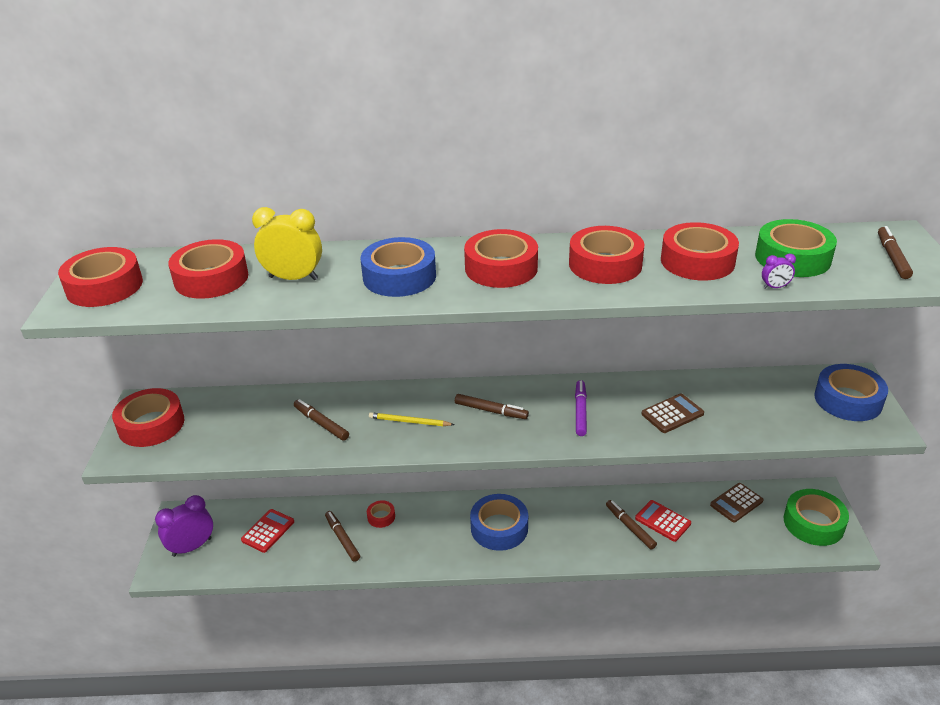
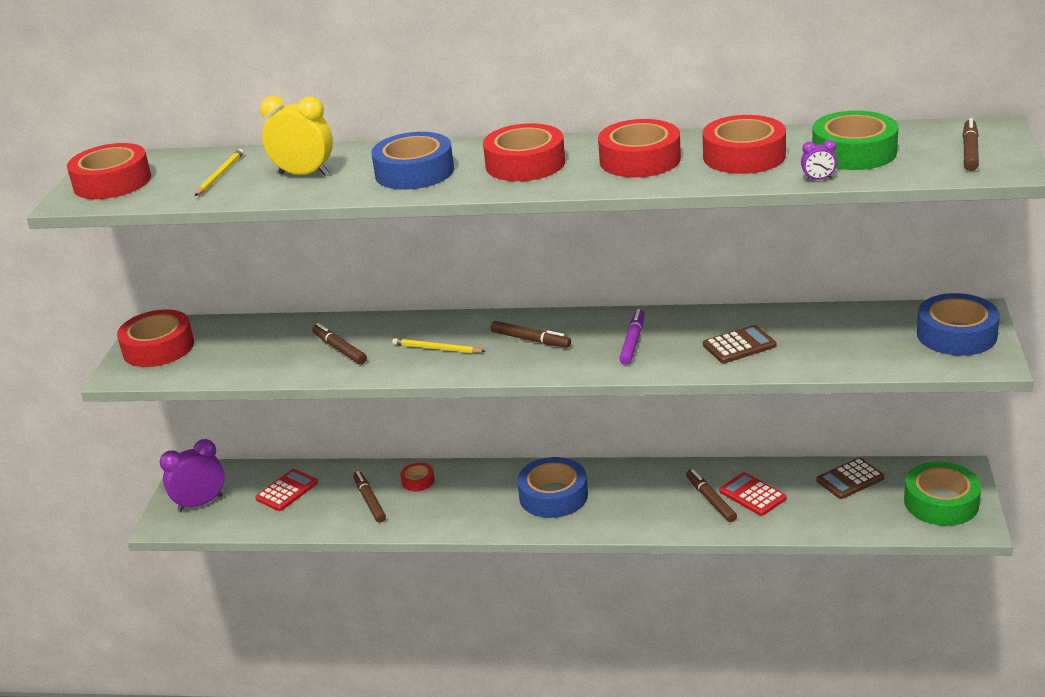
camera: 10 degrees right, 5 degrees down
(211, 278) = (220, 175): red tape -> yellow pencil

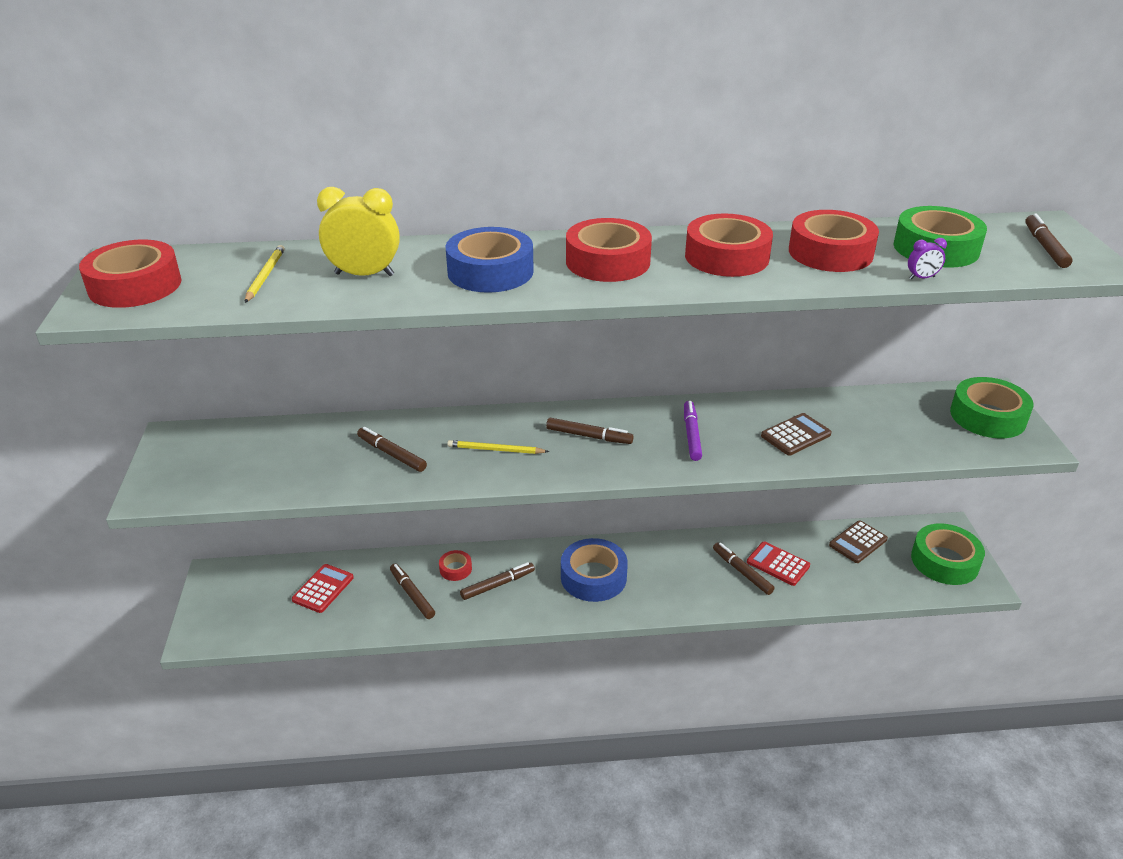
camera: 15 degrees left, 5 degrees up
(158, 347) = (187, 460): red tape -> none
(200, 503) = (233, 609): purple clock -> none
(455, 497) = (497, 585): none -> brown marker
(956, 334) = (987, 416): blue tape -> green tape

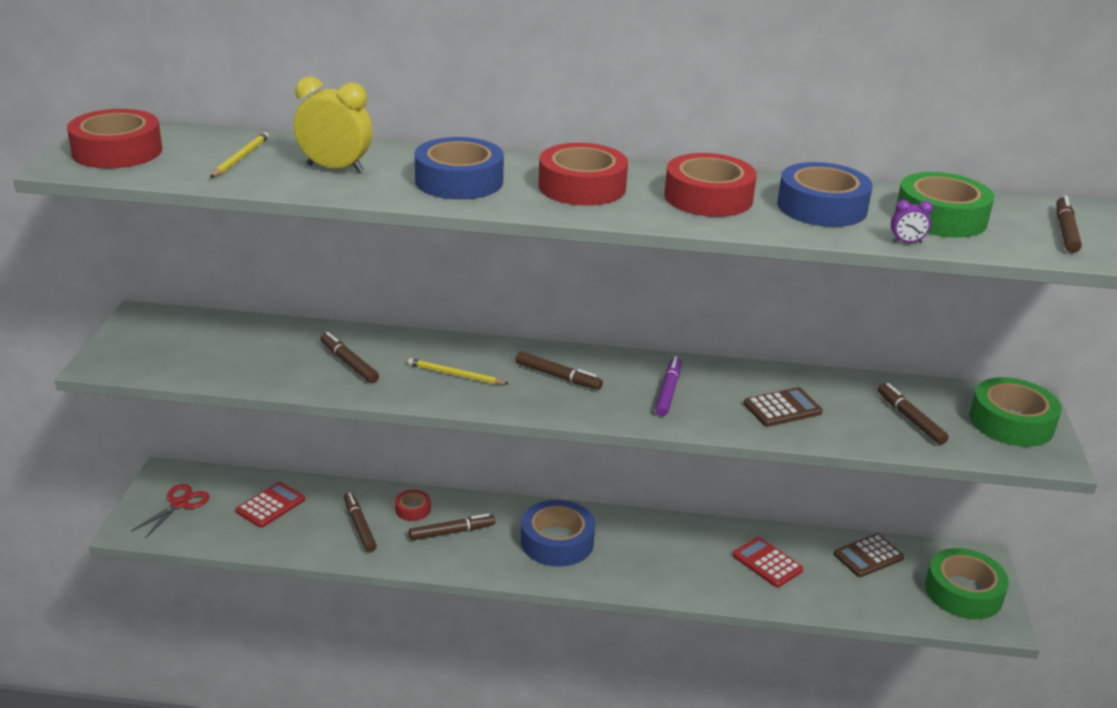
camera: 10 degrees right, 5 degrees down
(236, 602) = (180, 504): none -> red scissors
(742, 572) = (723, 564): brown marker -> brown marker (910, 419)
(830, 252) = (822, 207): red tape -> blue tape

